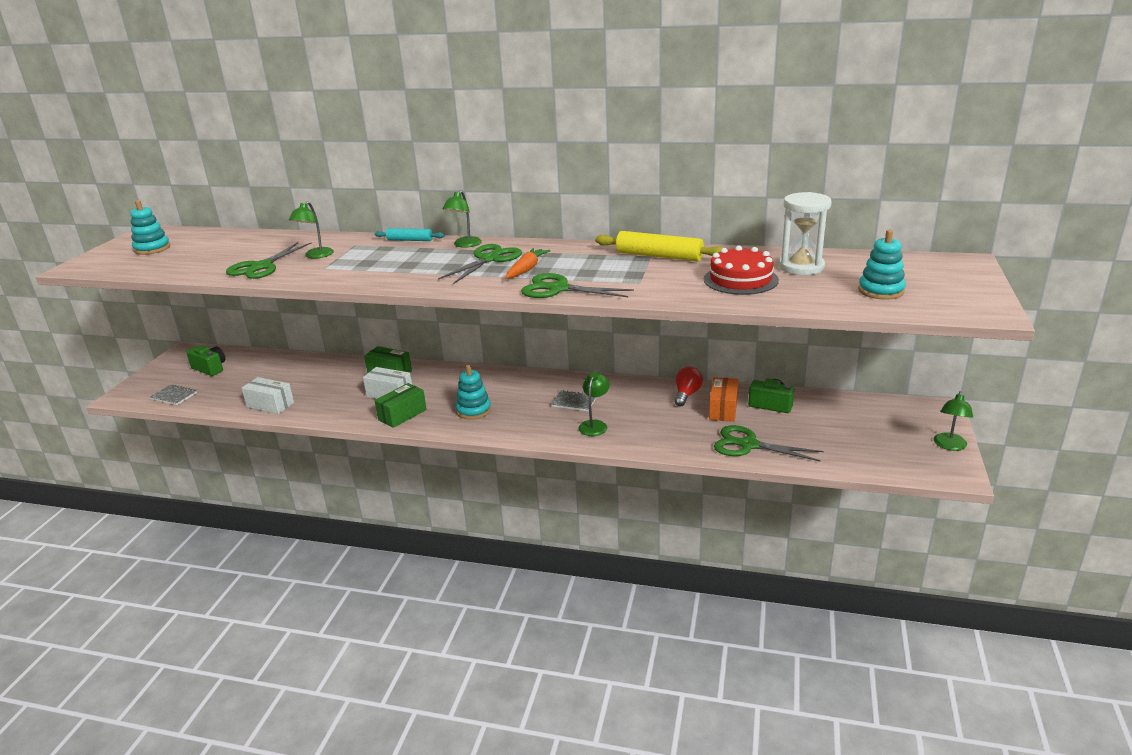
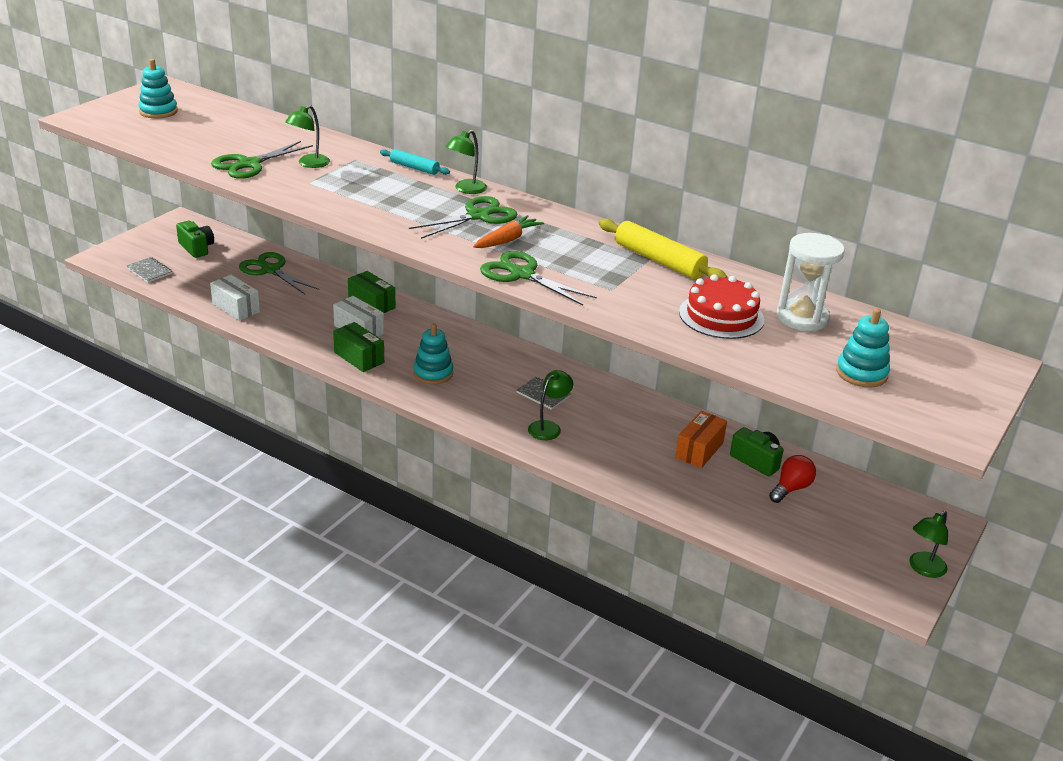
camera: 15 degrees right, 5 degrees up
(402, 415) = (359, 357): green box -> green box turned 75 degrees clockwise
(686, 394) = (671, 421): red light bulb -> red light bulb (791, 488)
(748, 445) = (697, 500): green scissors -> green scissors (271, 270)

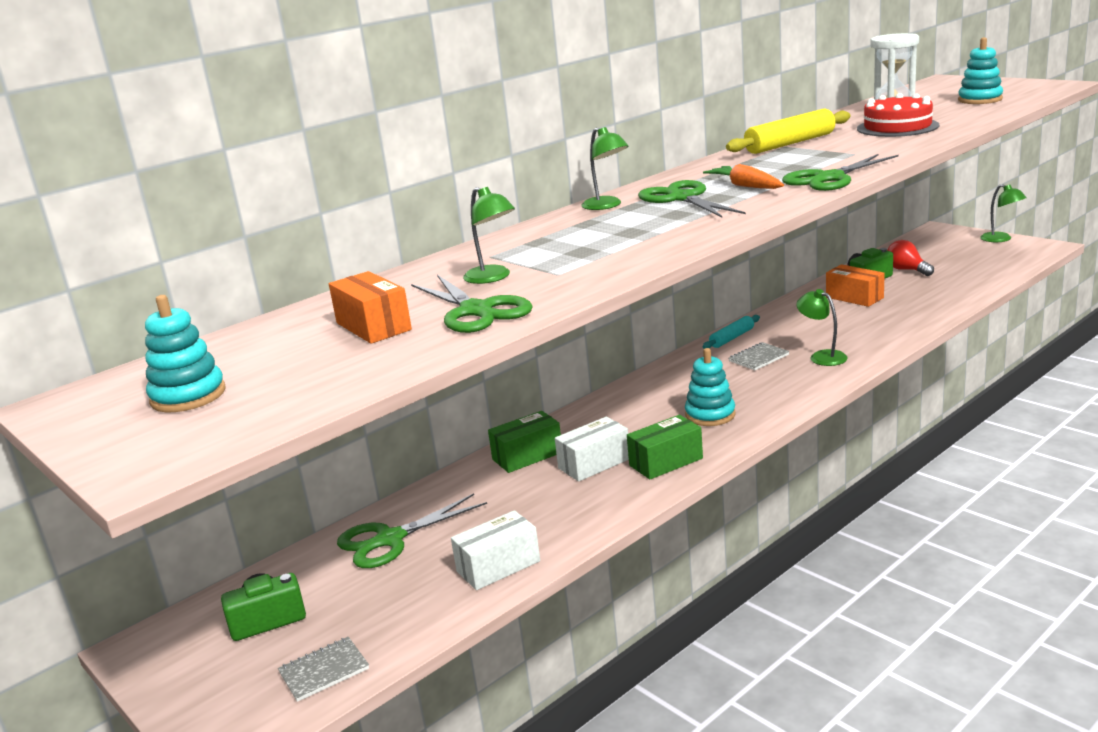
camera: 70 degrees left, 10 degrees down
(236, 140) = (373, 326): none -> orange box
(414, 168) = (532, 228): turquoise rolling pin -> turquoise rolling pin (732, 338)

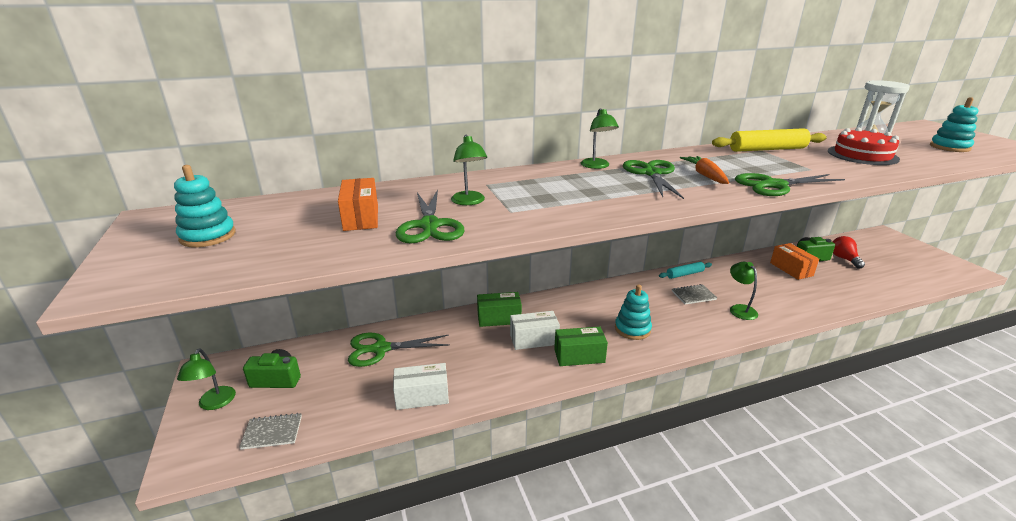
camera: 20 degrees right, 5 degrees up
(1001, 239) = (934, 254): green lamp -> green lamp (214, 404)

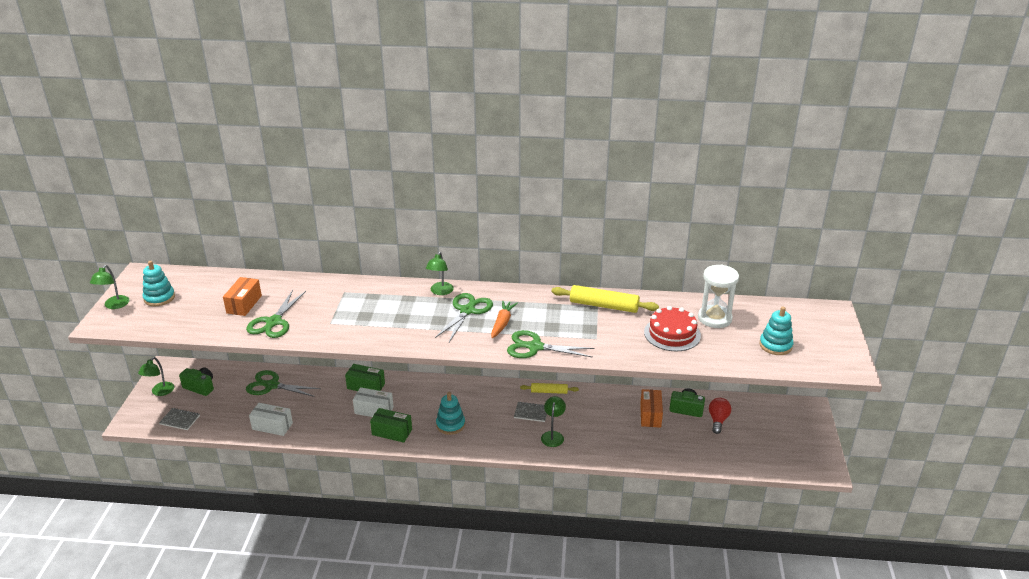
camera: 25 degrees right, 5 degrees up
(469, 202) = (316, 307): green lamp -> green lamp (114, 305)
(684, 274) = (549, 391): turquoise rolling pin -> yellow rolling pin

